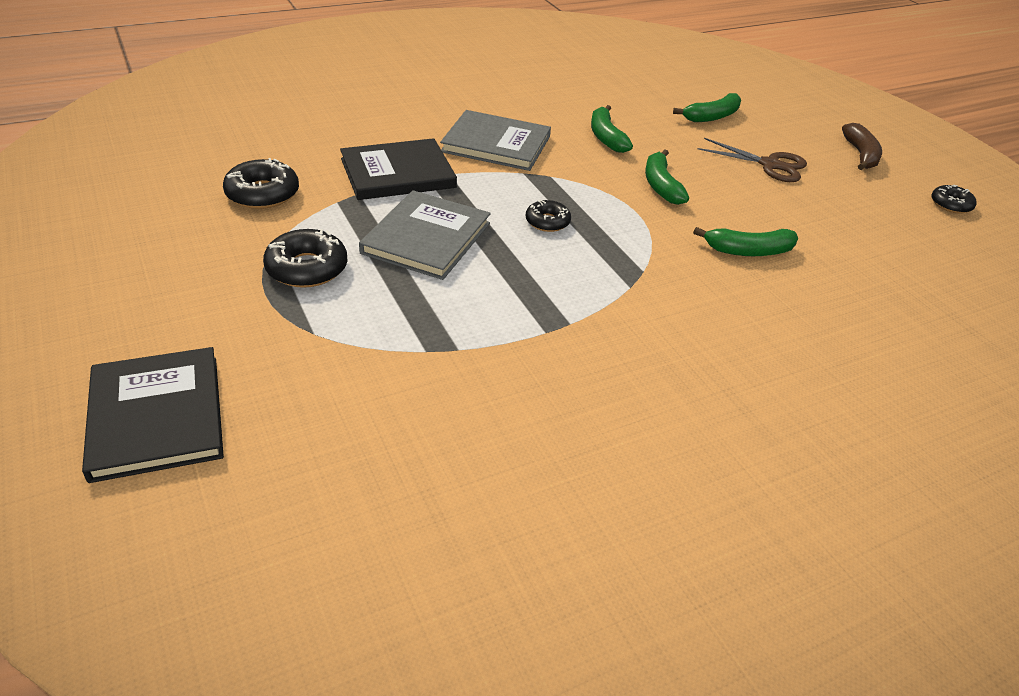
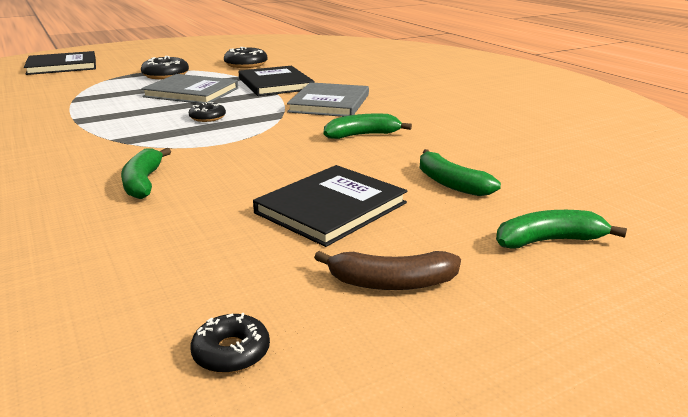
camera: 90 degrees right, 15 degrees down
(661, 185) = (269, 153): green banana -> green banana (548, 241)
(770, 165) = (331, 208): brown scissors -> black book

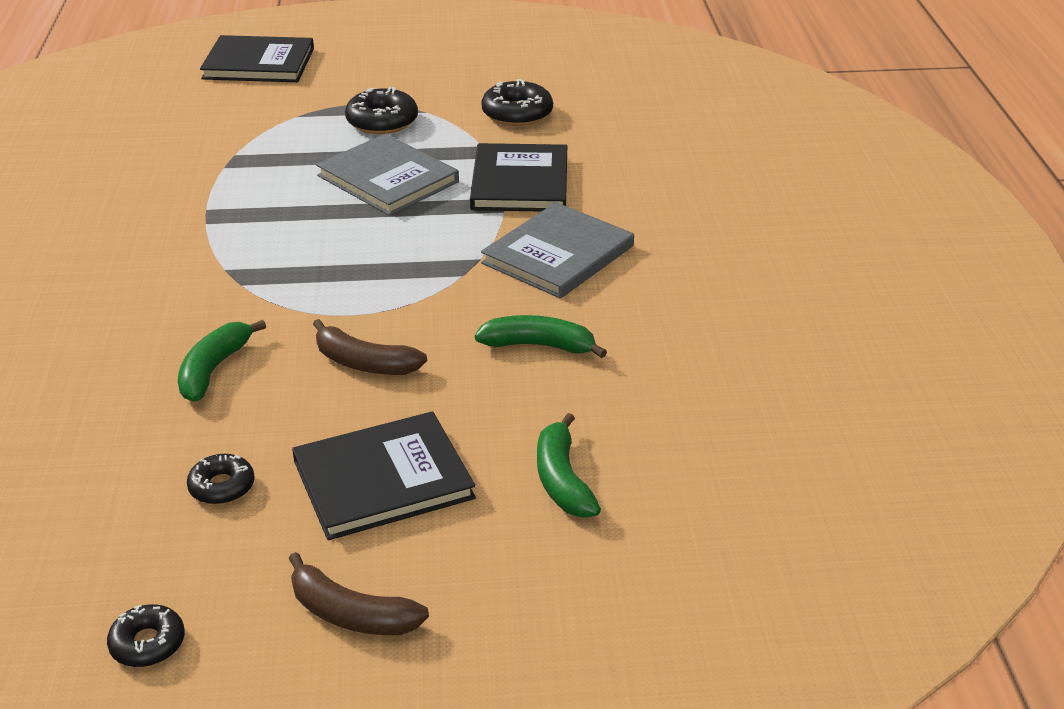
camera: 25 degrees right, 10 degrees up
(207, 117) = (368, 250): black donut -> black donut (222, 487)
(256, 160) = (364, 363): none -> brown banana
(548, 241) = (578, 615): green banana -> none

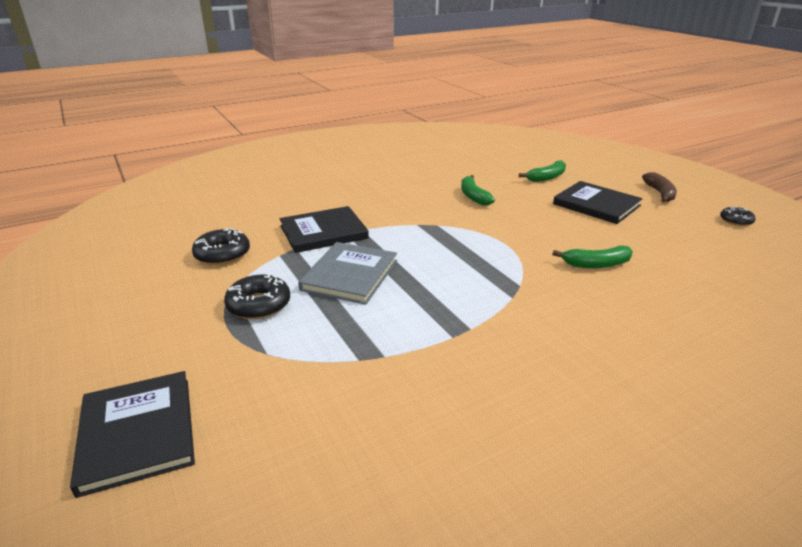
camera: 115 degrees left, 5 degrees down
(222, 487) = (655, 234): black donut -> none
(364, 363) = (536, 228): brown banana -> none
(558, 255) = (394, 207): grey book -> none

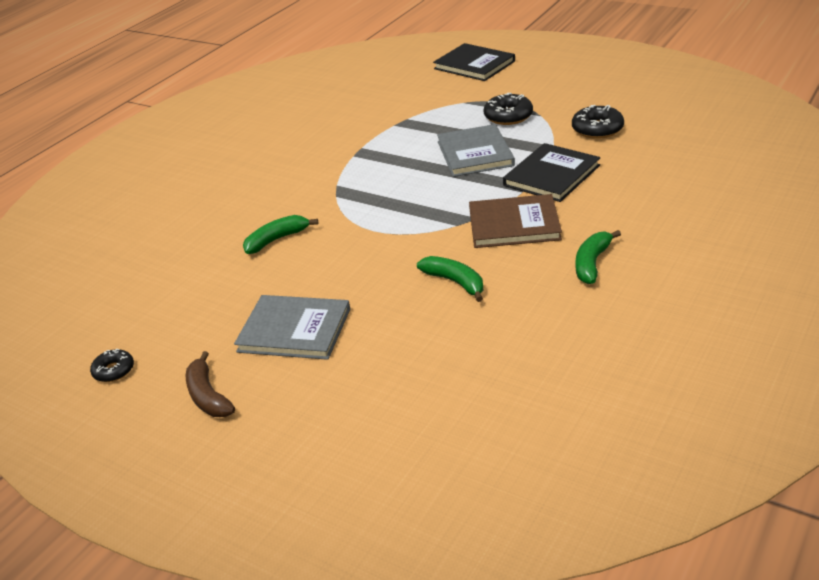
camera: 155 degrees right, 5 degrees up
(398, 212) = (514, 224): none -> brown book
(547, 177) = (384, 367): green banana -> green banana (592, 263)
(596, 205) = (294, 330): black book -> grey book

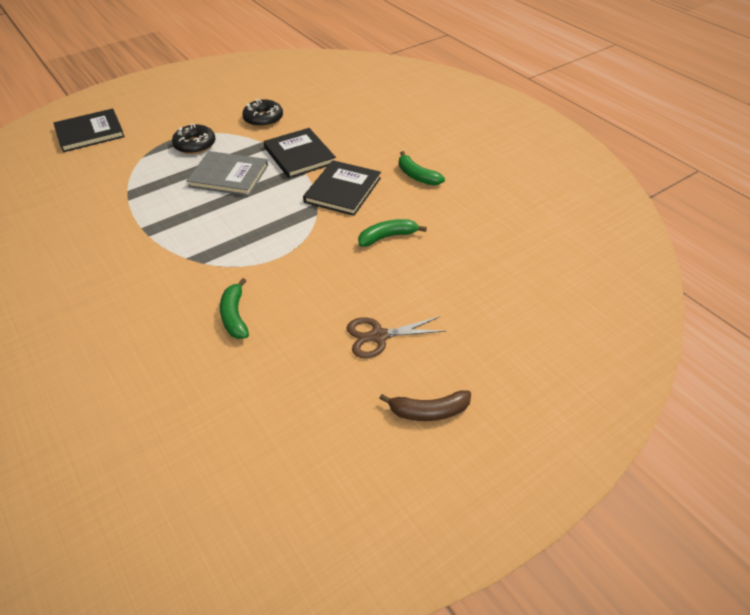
camera: 70 degrees left, 10 degrees up
(114, 370) = (344, 478): black donut -> none
(294, 330) = (379, 336): grey book -> brown scissors
(514, 224) = (343, 190): brown book -> black book

